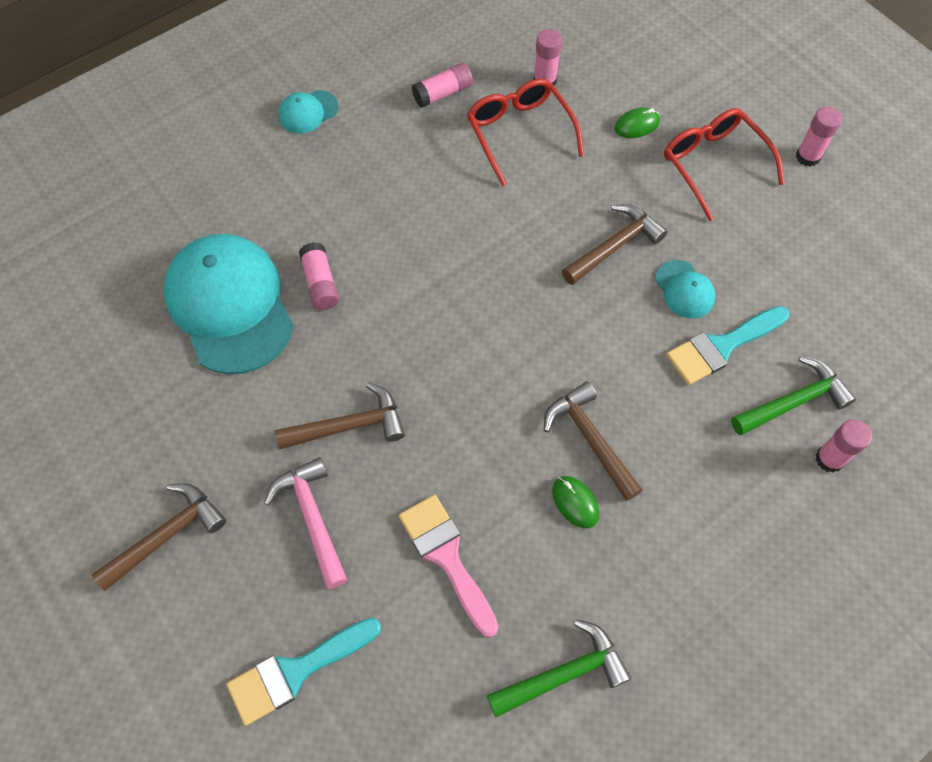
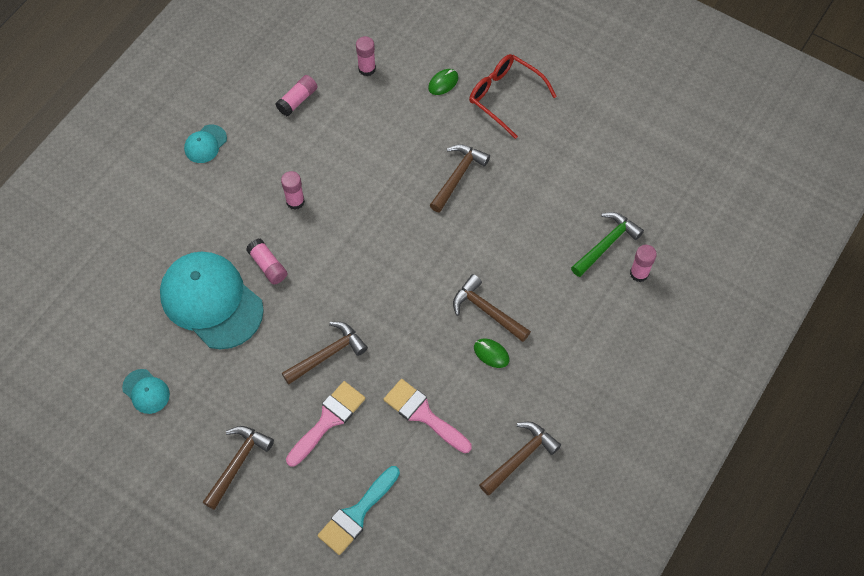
camera: 20 degrees left, 0 degrees up
(312, 518) = (328, 420): pink hammer -> pink brush
(519, 133) = (363, 114): red glasses -> none
(564, 674) = (520, 457): green hammer -> brown hammer
(684, 289) = (514, 191): turquoise cap -> turquoise cap (146, 391)
(721, 346) = (550, 223): turquoise brush -> none
(807, 156) = (566, 71): pink glue stick -> pink glue stick (295, 201)

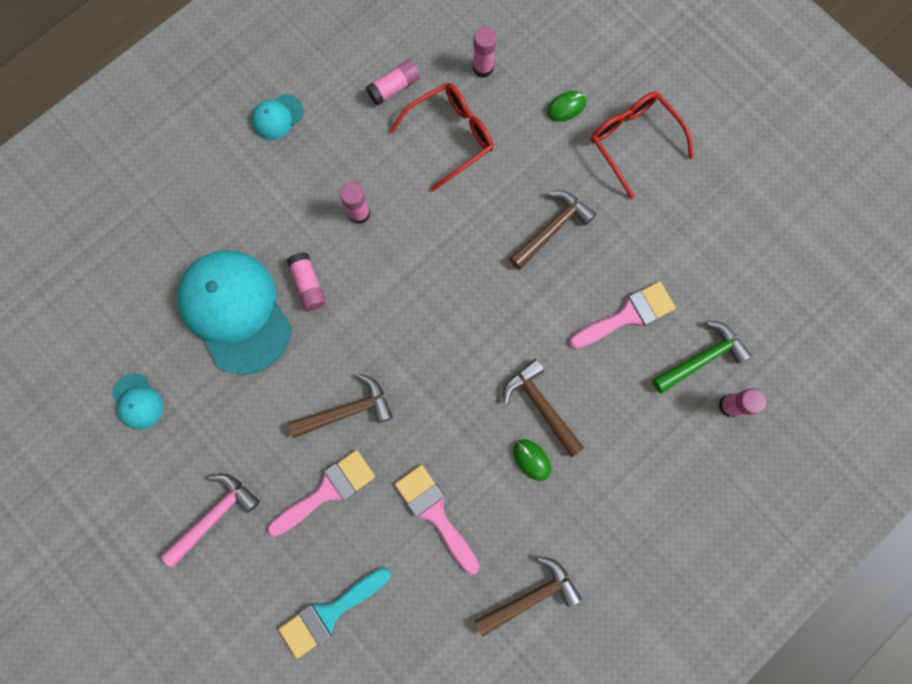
camera: 15 degrees right, 15 degrees up
(238, 463) = (215, 515): brown hammer -> pink hammer
(355, 126) = (450, 137): none -> red glasses
(537, 226) = (627, 315): none -> pink brush

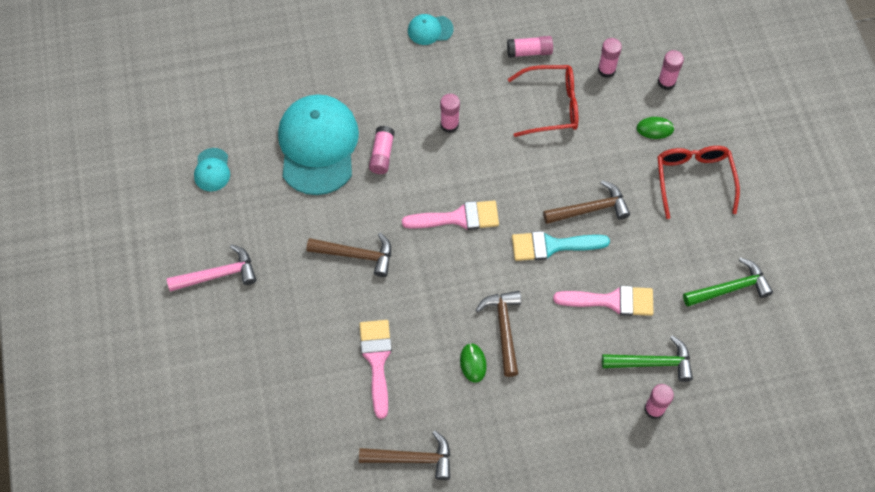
camera: 30 degrees right, 15 degrees down
(327, 491) = (308, 302): pink brush -> pink brush (458, 218)
(329, 613) = (257, 386): turquoise brush -> turquoise brush (552, 246)
(549, 50) = (666, 82): none -> pink glue stick
(730, 238) = (730, 288): none -> green hammer

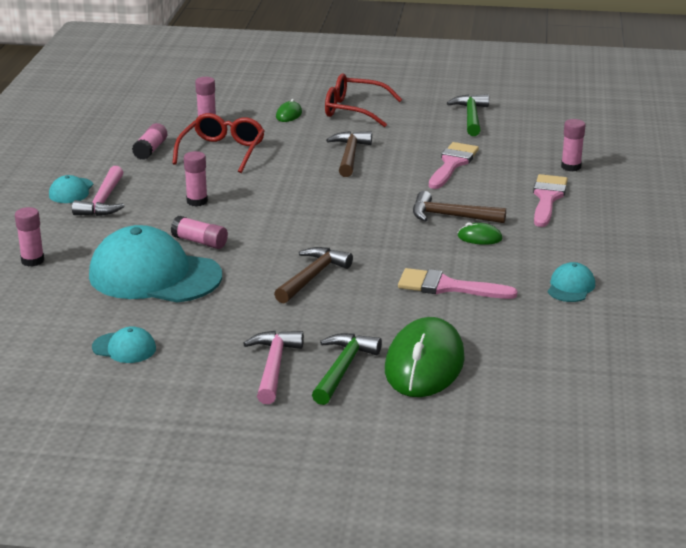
camera: 70 degrees left, 35 degrees down
(253, 376) = (424, 364): none -> green mouse
(412, 459) = (570, 287): brown hammer -> turquoise cap
(422, 59) = (103, 201): none -> pink hammer
(458, 218) = (310, 216): pink brush -> pink brush (547, 198)
(552, 246) = (376, 178): turquoise brush -> none
(652, 363) = (525, 159): green hammer -> green hammer (343, 369)
(666, 82) = (245, 101): pink glue stick -> pink glue stick (32, 261)

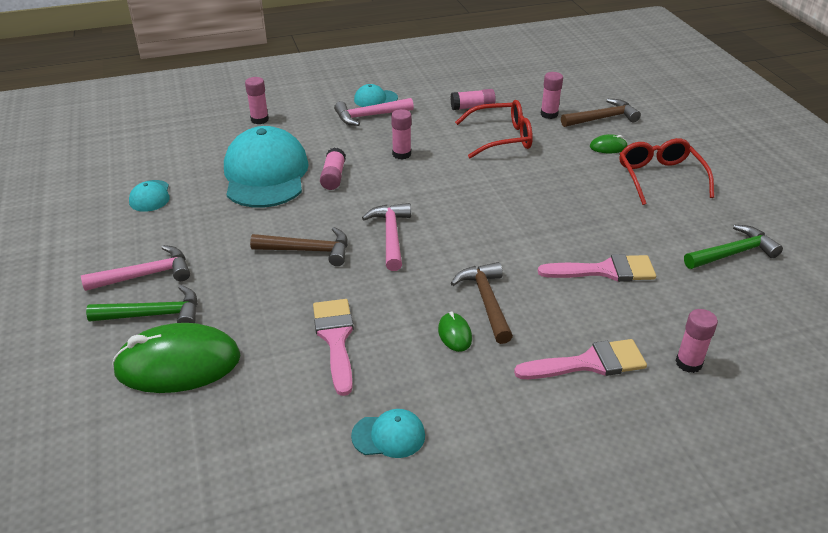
camera: 65 degrees right, 10 degrees up
(327, 235) = (391, 236): none -> pink hammer
(350, 155) = (560, 203): brown hammer -> brown hammer (602, 118)

